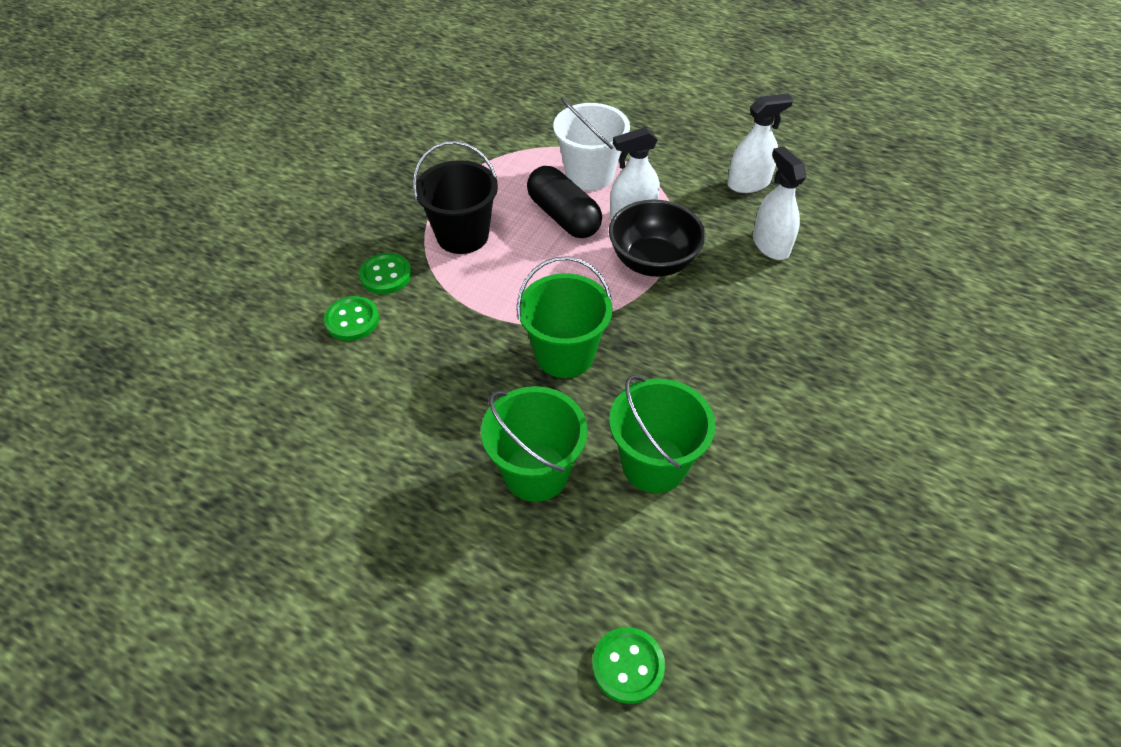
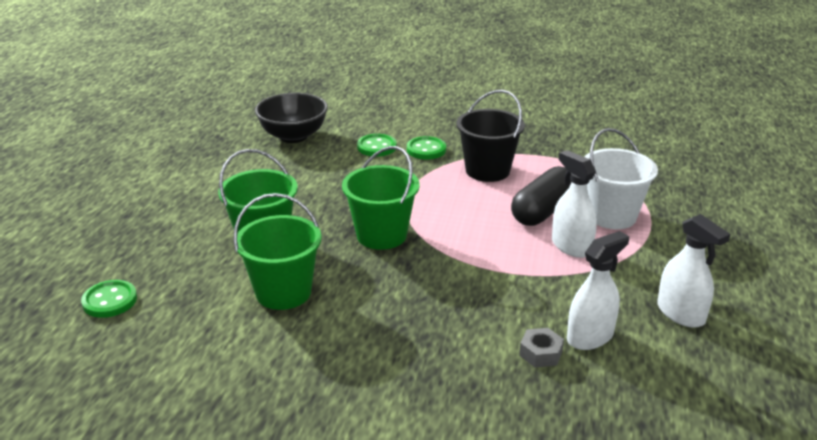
camera: 75 degrees right, 20 degrees down
(653, 262) = (515, 265): black bowl -> black bowl (293, 136)
(788, 281) = (540, 353): none -> grey nut

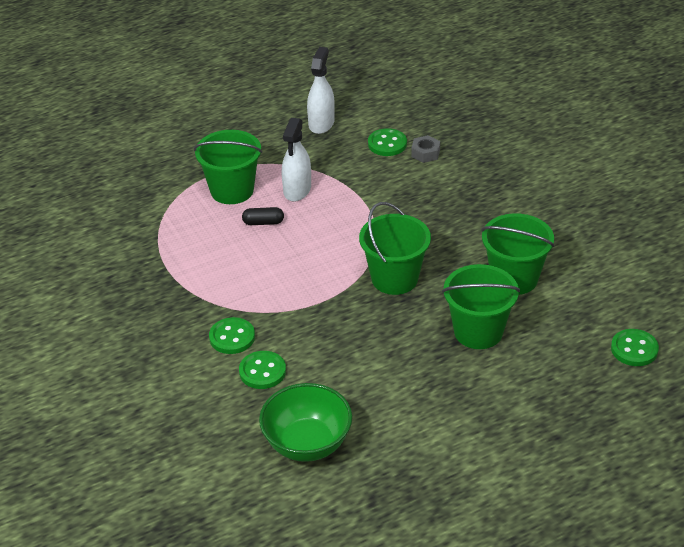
camera: 130 degrees left, 10 degrees up
(293, 136) = (307, 444): black bowl -> green bowl
(487, 170) = (230, 281): black bucket -> none
(543, 211) = (263, 222): black capsule -> black capsule, size x0.49
(590, 337) = (387, 144): white spray bottle -> green button
(611, 216) = (232, 190): white bucket -> green bucket

